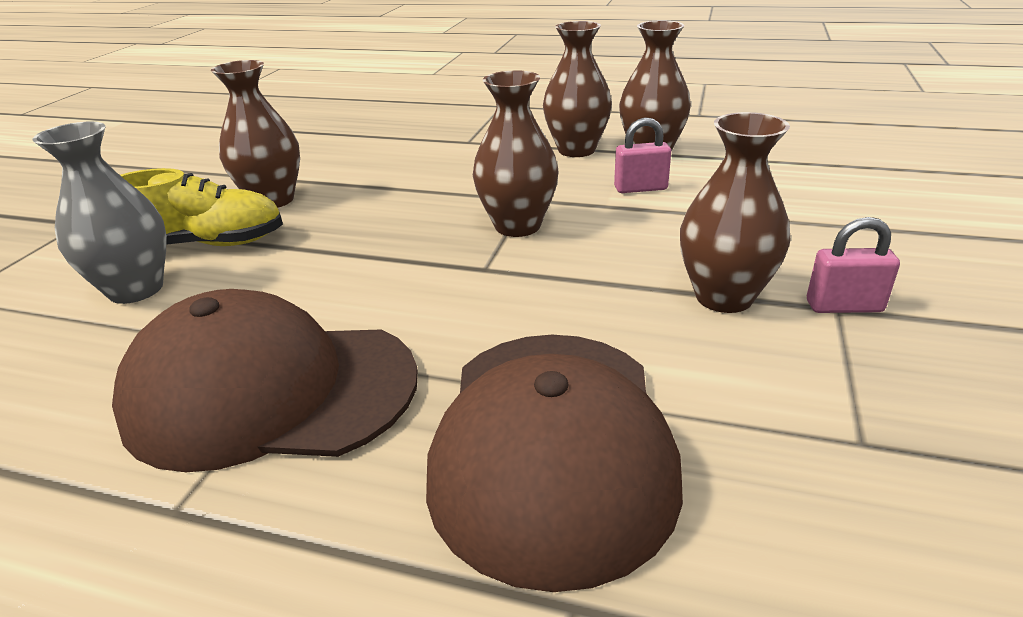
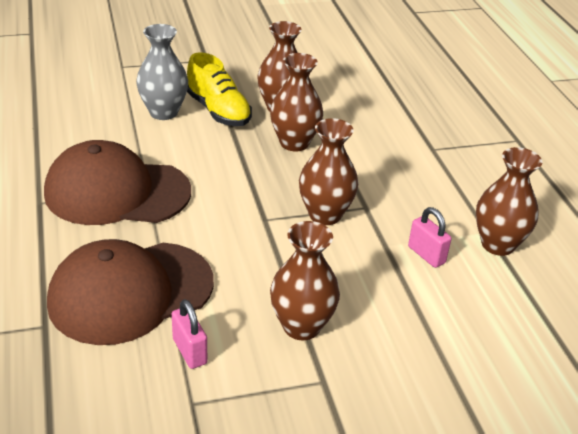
camera: 55 degrees right, 5 degrees up
(270, 391) = (117, 192): brown cap -> brown cap turned 60 degrees counterclockwise
(576, 150) = (466, 205): brown vase -> brown vase (294, 143)
(844, 306) = (328, 383): pink padlock -> pink padlock (189, 351)

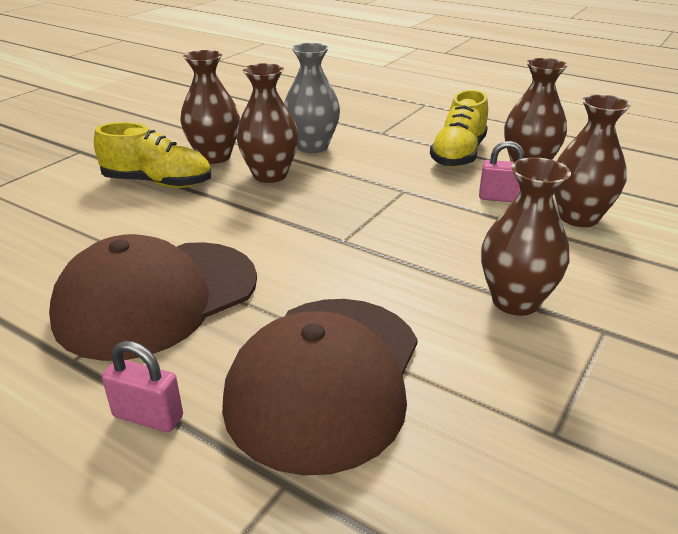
camera: 40 degrees left, 5 degrees down
(163, 112) = (99, 208): grey vase -> grey vase (312, 147)
(189, 351) = (471, 389): pink padlock -> pink padlock (148, 416)
(325, 215) = (384, 211): brown vase -> brown vase (578, 217)
(460, 201) = (458, 154): none -> yellow shoe

